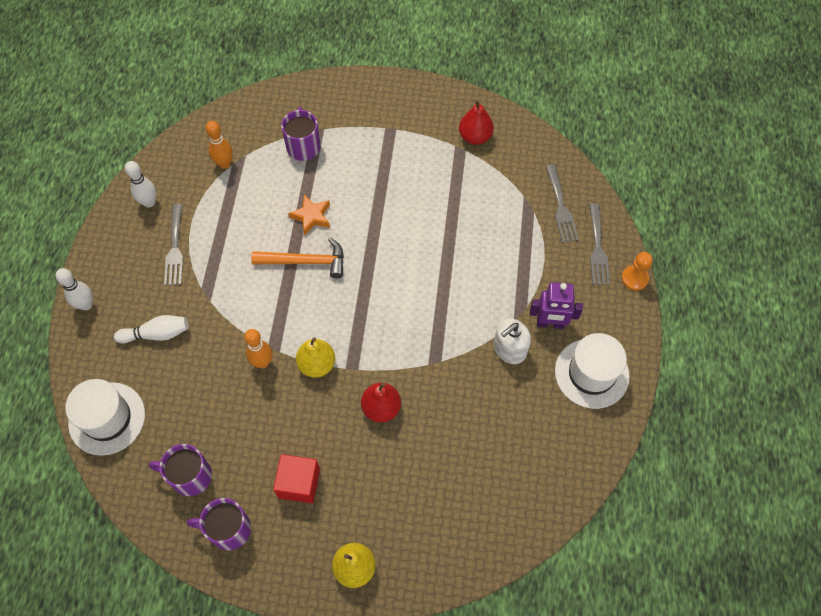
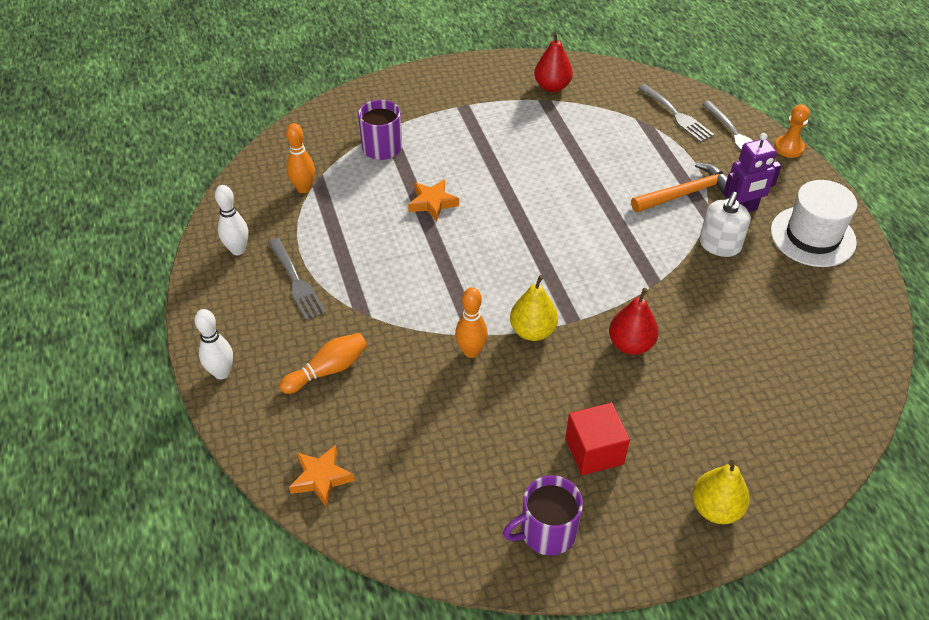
camera: 25 degrees left, 15 degrees down
(107, 418) = (321, 478): white hat -> orange star
(156, 334) = (328, 370): white bowling pin -> orange bowling pin
(190, 476) = (463, 496): purple mug -> none
(305, 261) = (454, 244): orange hammer -> orange hammer (686, 193)

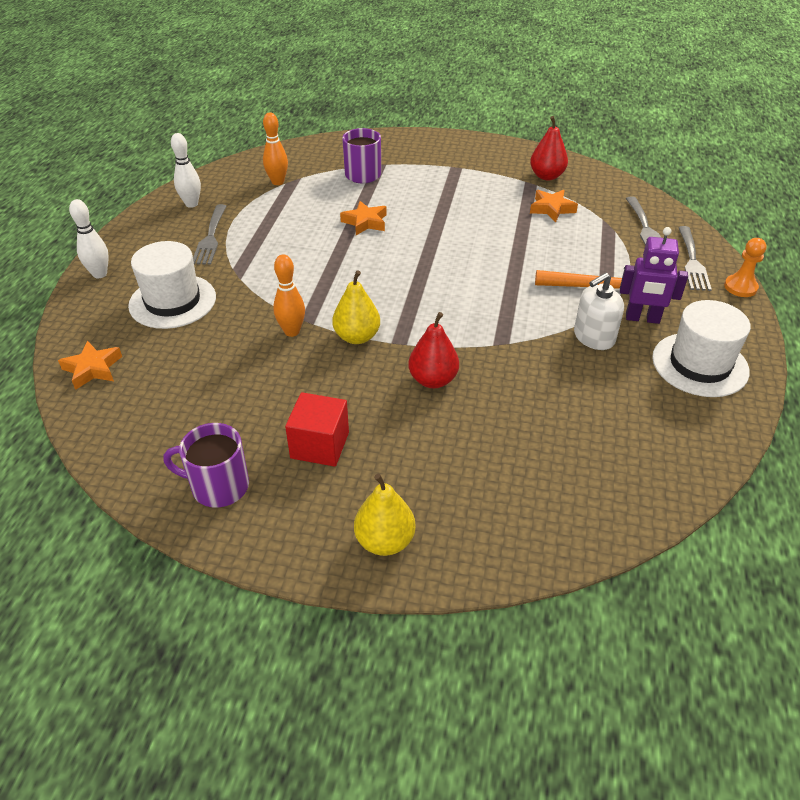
camera: 30 degrees right, 5 degrees down
(328, 370) = (172, 301): orange bowling pin -> white hat
(585, 123) = (552, 209): none -> orange star

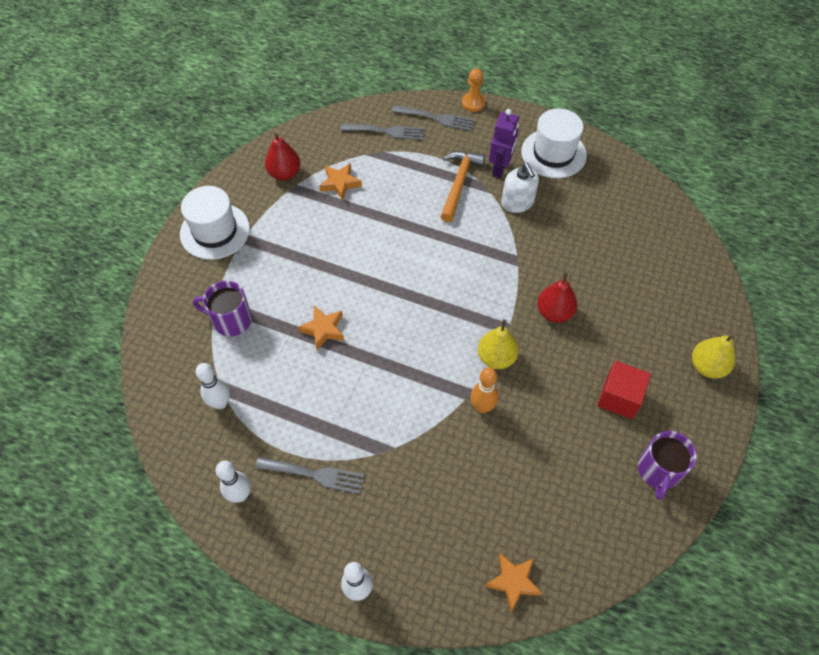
camera: 80 degrees left, 15 degrees up
(172, 301) = (420, 511): white hat -> white hat (215, 231)
(277, 182) = (220, 403): orange bowling pin -> white bowling pin

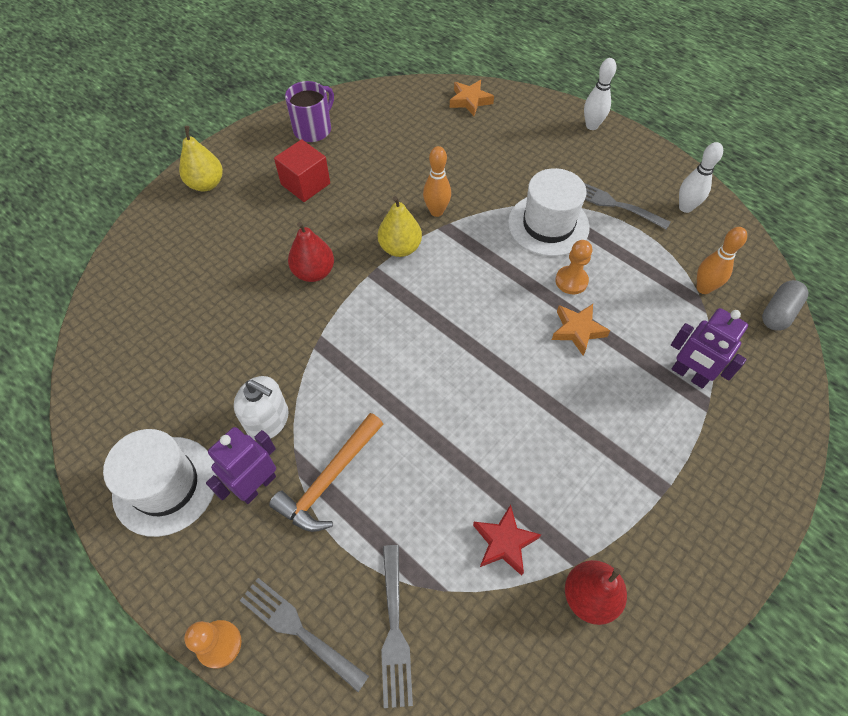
camera: 160 degrees left, 0 degrees up
(154, 399) = (778, 313): none -> grey capsule
(215, 231) = (709, 517): white hat -> white hat (548, 225)
(220, 403) = (703, 288): white bowling pin -> orange bowling pin
(231, 320) = (689, 375): purple mug -> purple robot
(338, 373) = (571, 281): none -> orange pawn
(340, 183) = (504, 542): orange star -> red star
(386, 131) = (394, 630): grey fork -> grey fork turned 120 degrees counterclockwise
(517, 202) = (268, 420): white soap dispenser -> white soap dispenser turned 120 degrees clockwise

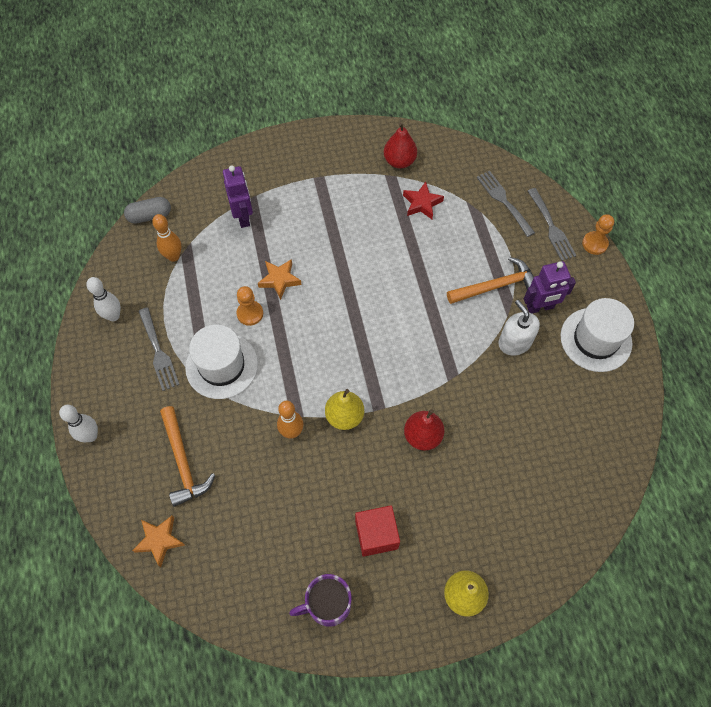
camera: 145 degrees left, 5 degrees up
(394, 630) = (503, 201): grey fork -> grey fork turned 60 degrees counterclockwise
(504, 147) = (183, 462): none -> orange hammer

